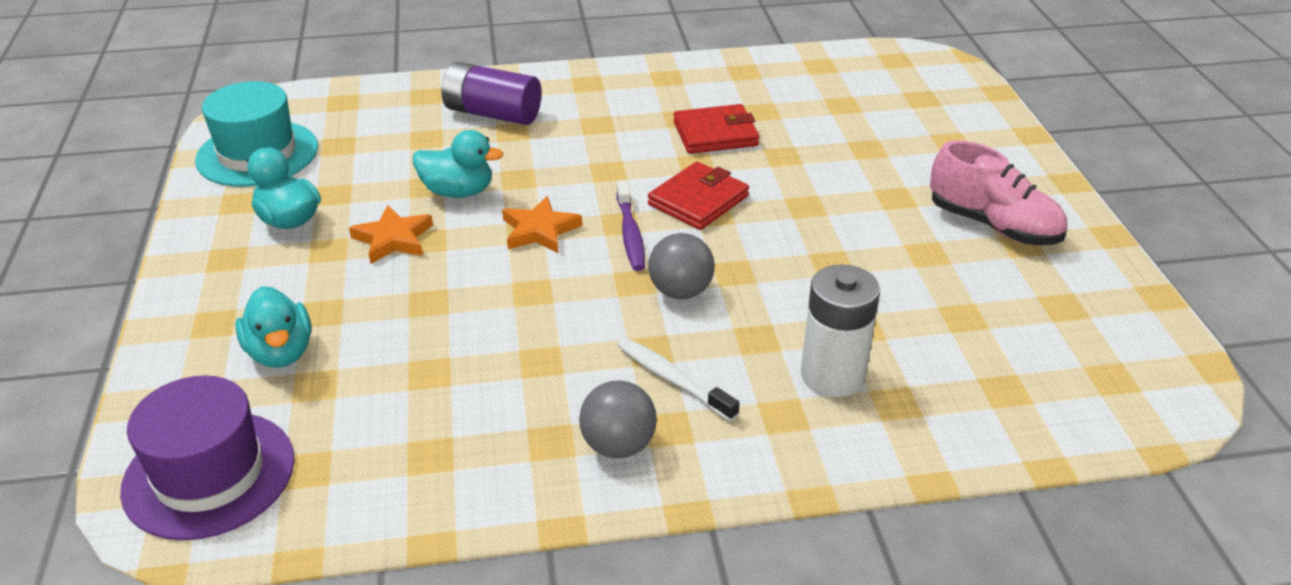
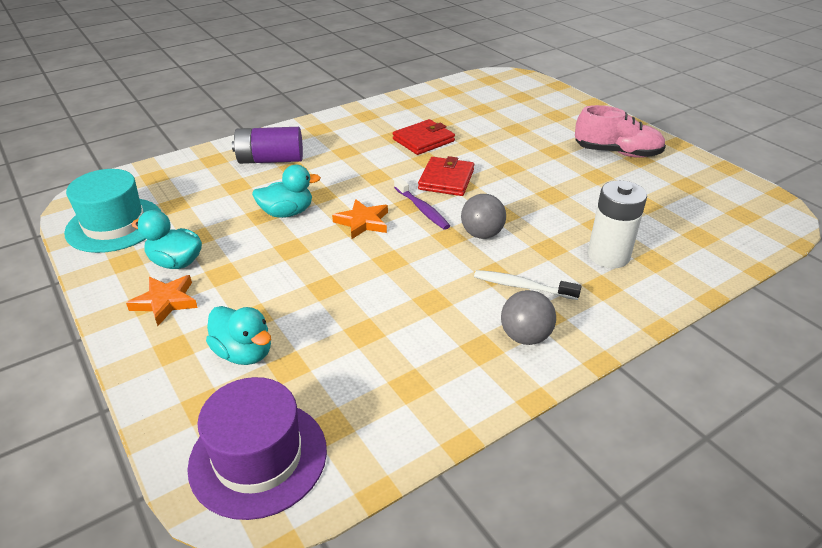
camera: 25 degrees left, 0 degrees up
(393, 239) = (266, 254): orange star -> orange star (165, 302)

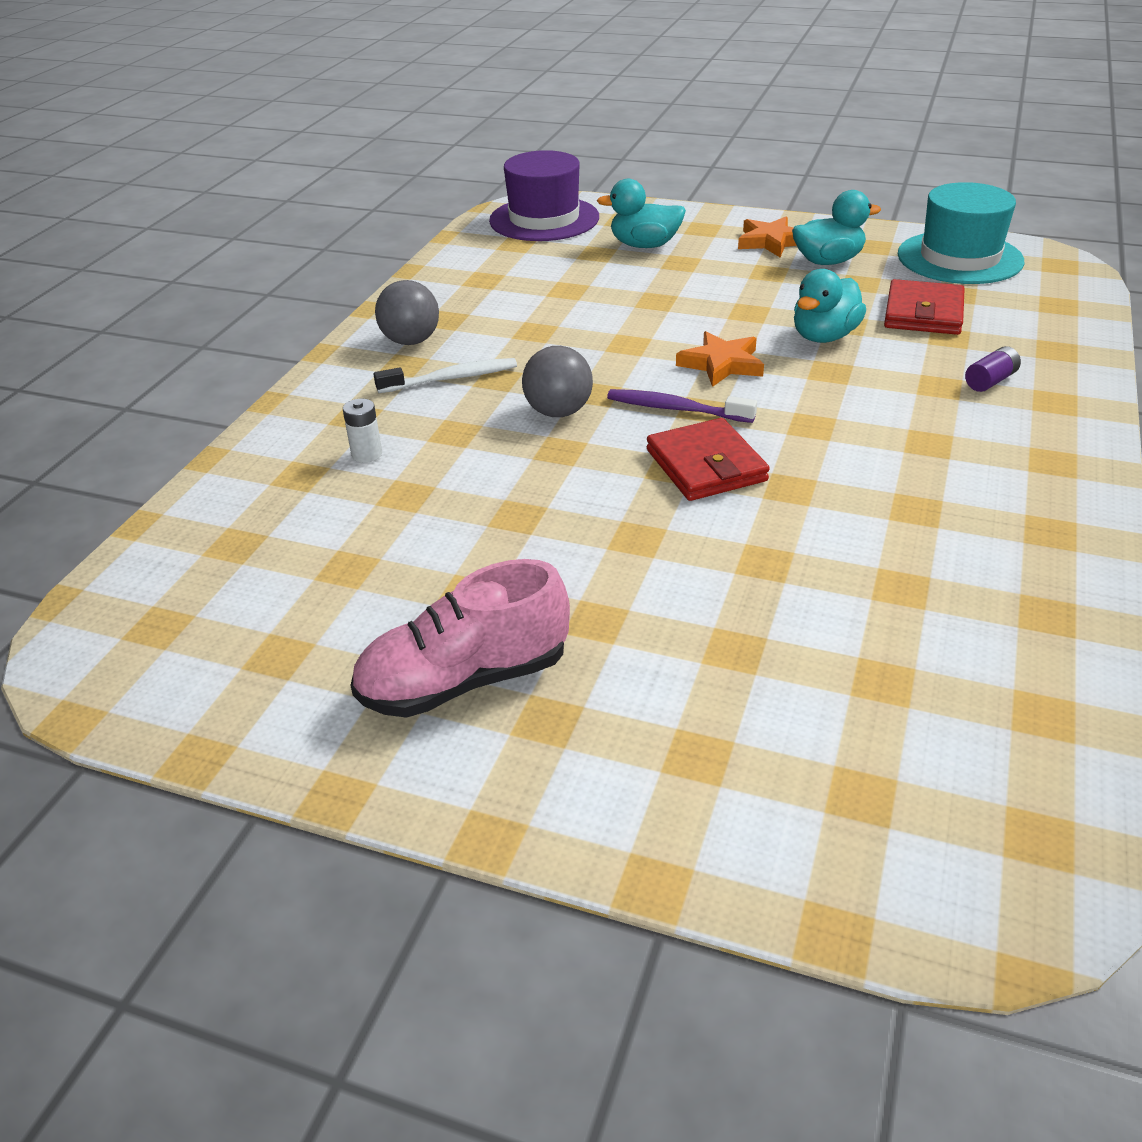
camera: 145 degrees right, 0 degrees up
(270, 160) = (990, 381): purple battery -> purple battery, size x0.47
(423, 140) = (854, 523): red wallet -> red wallet (923, 313)
(608, 256) = (367, 454): white battery -> white battery, size x0.47

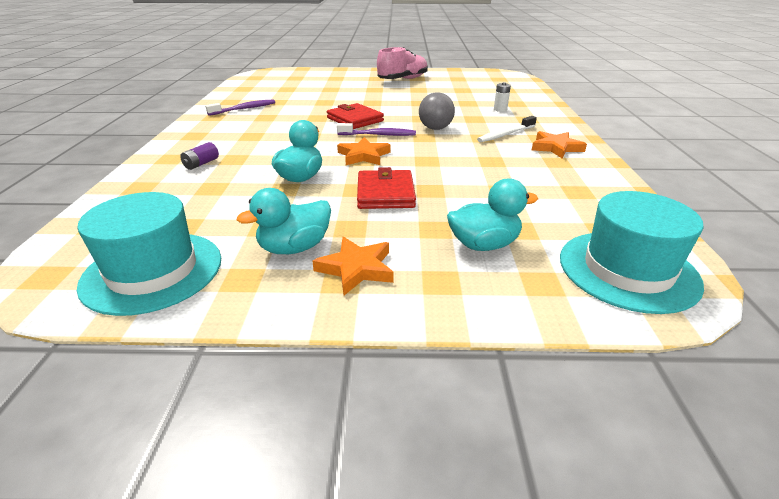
camera: 160 degrees right, 5 degrees down
(411, 341) = (556, 148): grey ball -> orange star
(544, 219) = (627, 270): purple hat -> turquoise hat
(923, 313) = (222, 203): red wallet -> red wallet (385, 193)
(984, 558) = (244, 109): none -> purple toothbrush

